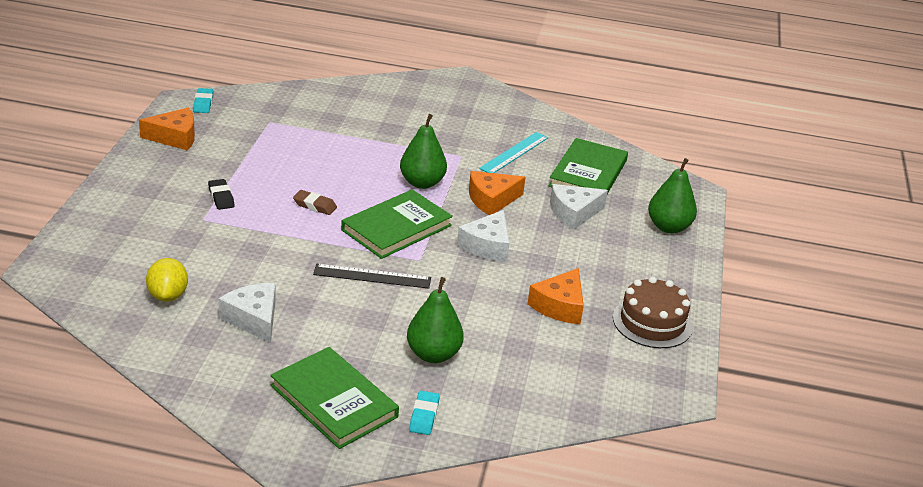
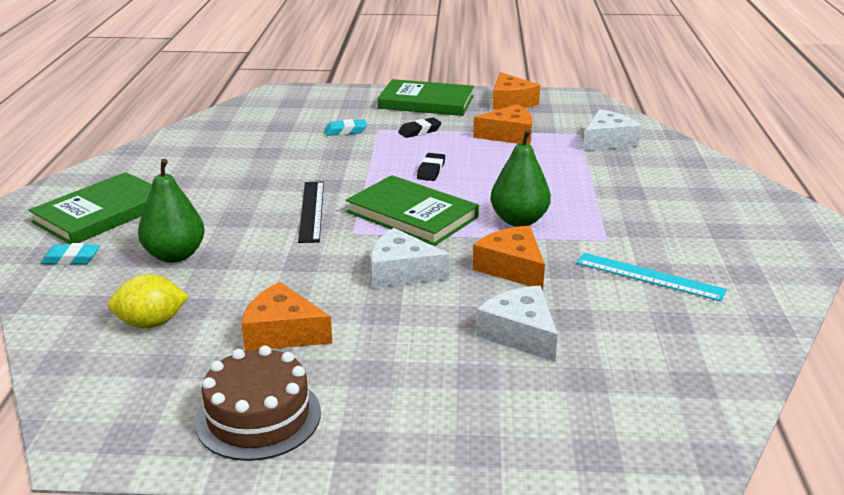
camera: 85 degrees right, 5 degrees down
(168, 295) = (255, 132): yellow lemon -> yellow lemon (151, 323)
(203, 104) = (584, 104): turquoise eraser -> turquoise eraser (345, 131)
(254, 319) = (226, 167): white cheese -> white cheese (607, 141)
(256, 154) = (508, 135): none -> orange cheese
(315, 205) = (431, 170): brown eraser -> black eraser
(588, 173) = (646, 342): green book -> green book (426, 102)
(668, 227) = (537, 432): green pear -> none

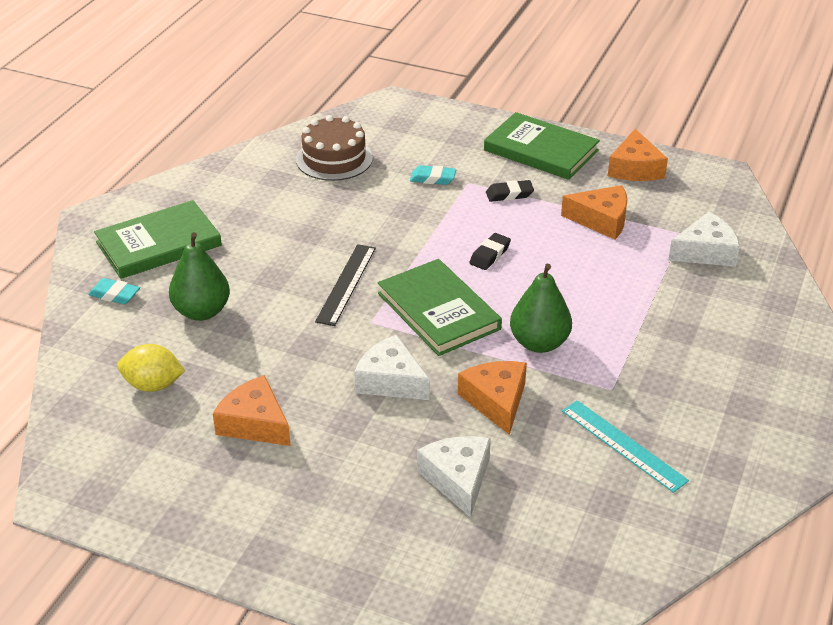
camera: 20 degrees right, 10 degrees up
(258, 417) = (197, 504): brown cake -> brown cake (334, 159)

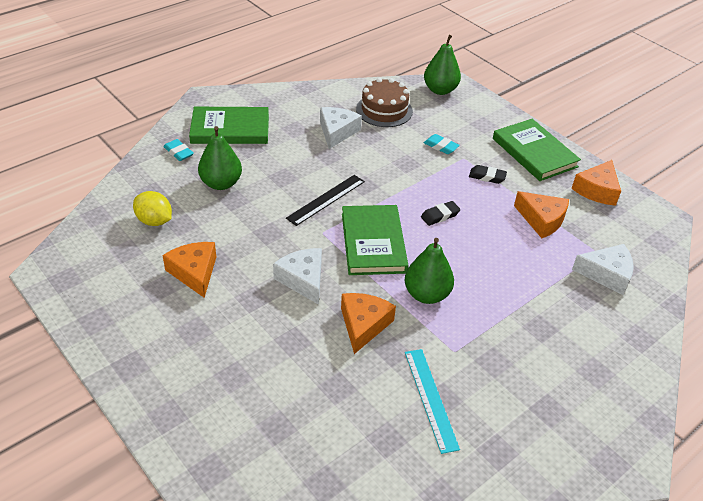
camera: 25 degrees right, 5 degrees up
(382, 114) = (440, 90): none -> green pear
(458, 479) = (294, 371): white cheese -> white cheese (337, 132)

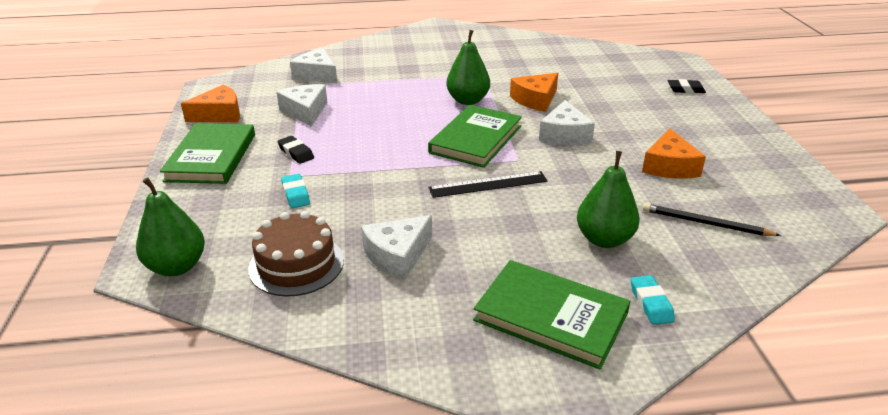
camera: 145 degrees left, 10 degrees down
(154, 221) = (705, 223): yellow lemon -> black pencil
(430, 399) = (522, 64): turquoise ruler -> none
(440, 216) = (389, 139): black eraser -> black eraser (685, 89)
(542, 220) = (305, 111): orange cheese -> white cheese

